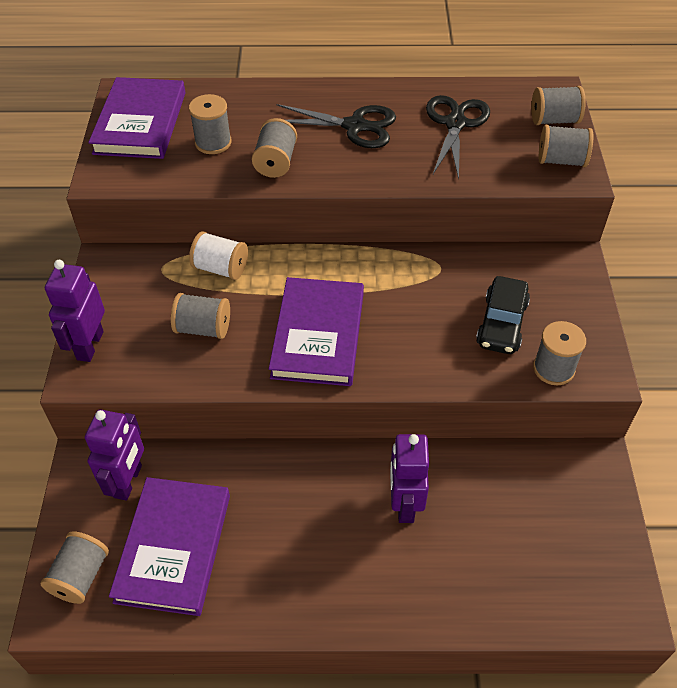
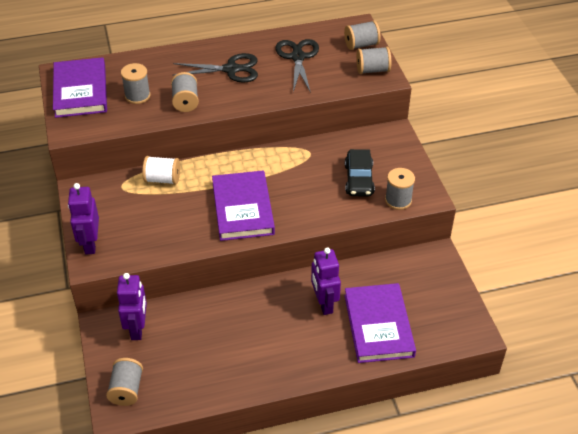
camera: 15 degrees left, 5 degrees down
(174, 547) = (183, 360): purple book -> purple book (378, 325)
(203, 328) = (164, 219): grey spool -> none

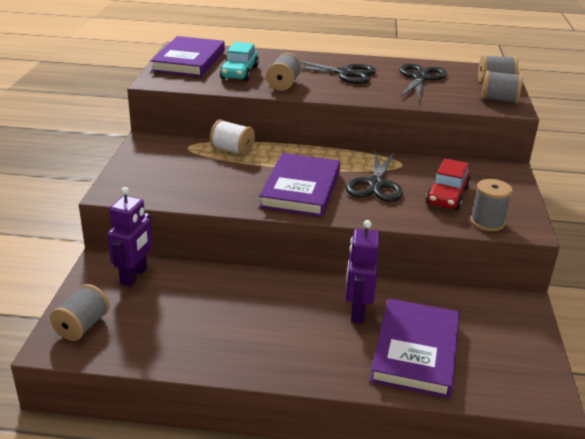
camera: 20 degrees right, 15 degrees down
(90, 244) = (124, 178): purple robot -> none
(137, 96) = (239, 73): grey spool -> turquoise car
(299, 184) = (376, 184): none -> black scissors
(359, 179) = (447, 196): black car -> red car

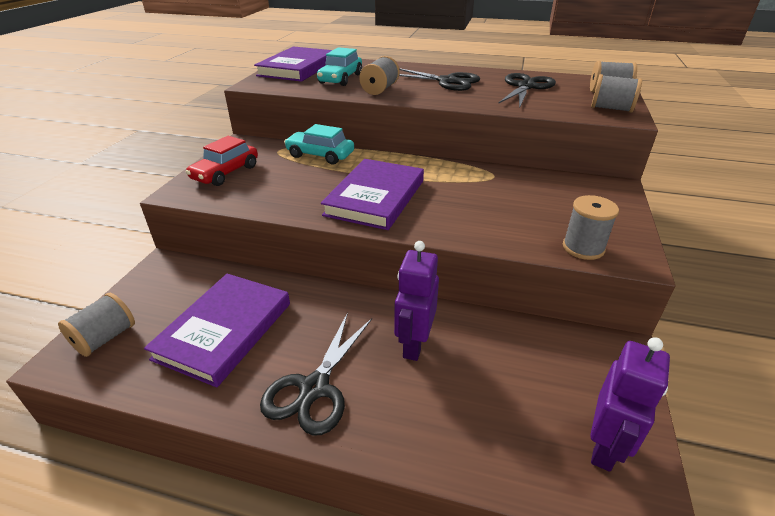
camera: 10 degrees right, 5 degrees up
(134, 276) = (187, 282): purple robot -> purple robot (605, 447)
(232, 150) = (320, 155): white spool -> turquoise car
(376, 184) = (459, 196): black scissors -> black scissors (314, 388)
(416, 351) = (473, 407): purple book -> purple book (224, 330)
(447, 196) = (539, 213): red car -> red car (225, 173)

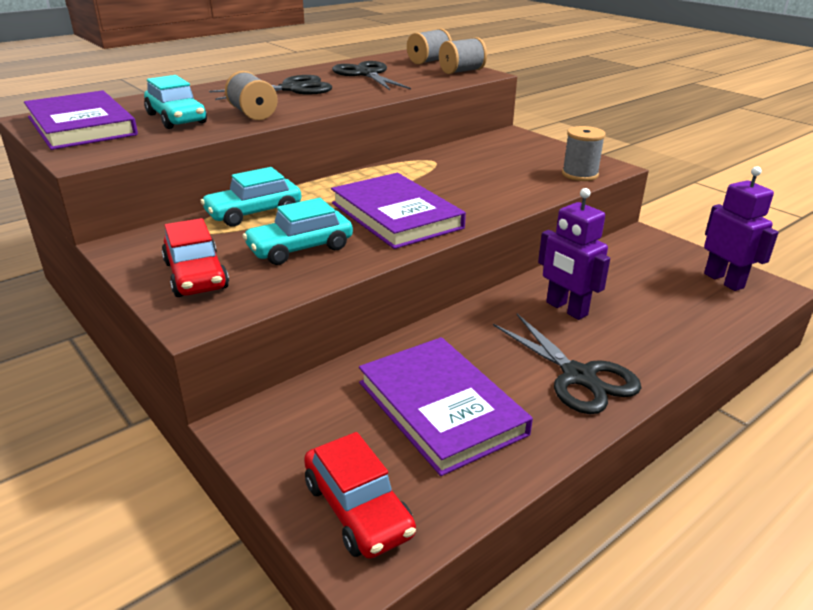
camera: 55 degrees left, 5 degrees down
(105, 338) = (358, 509): grey spool -> red car
(288, 186) = (300, 248): none -> turquoise car

